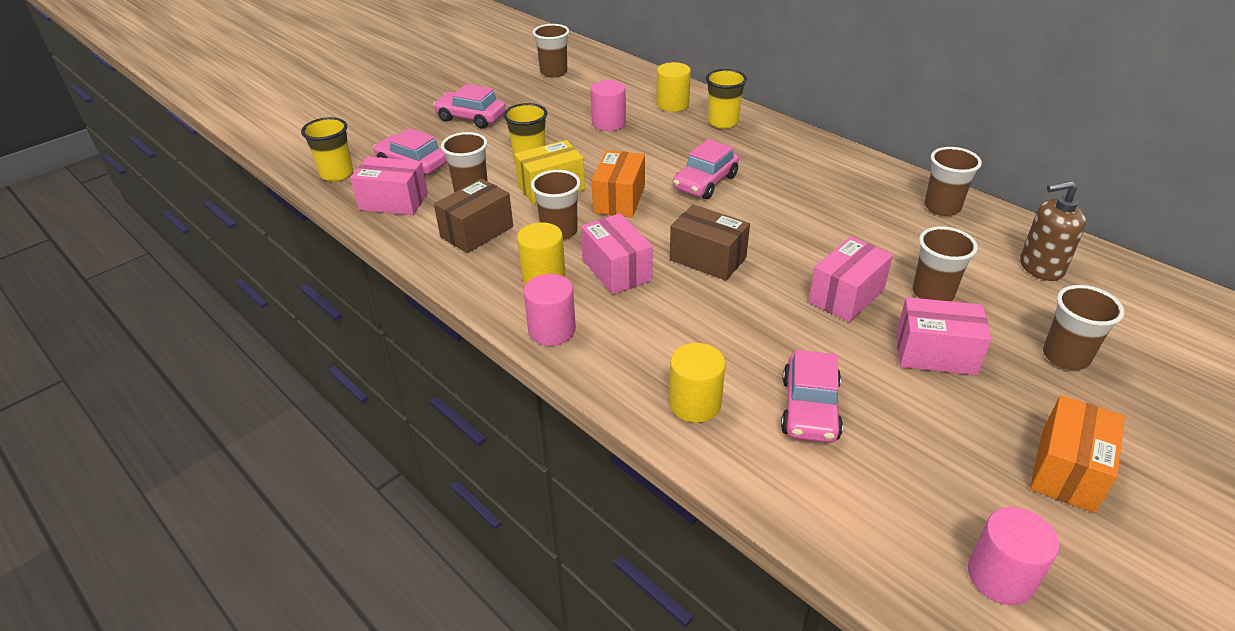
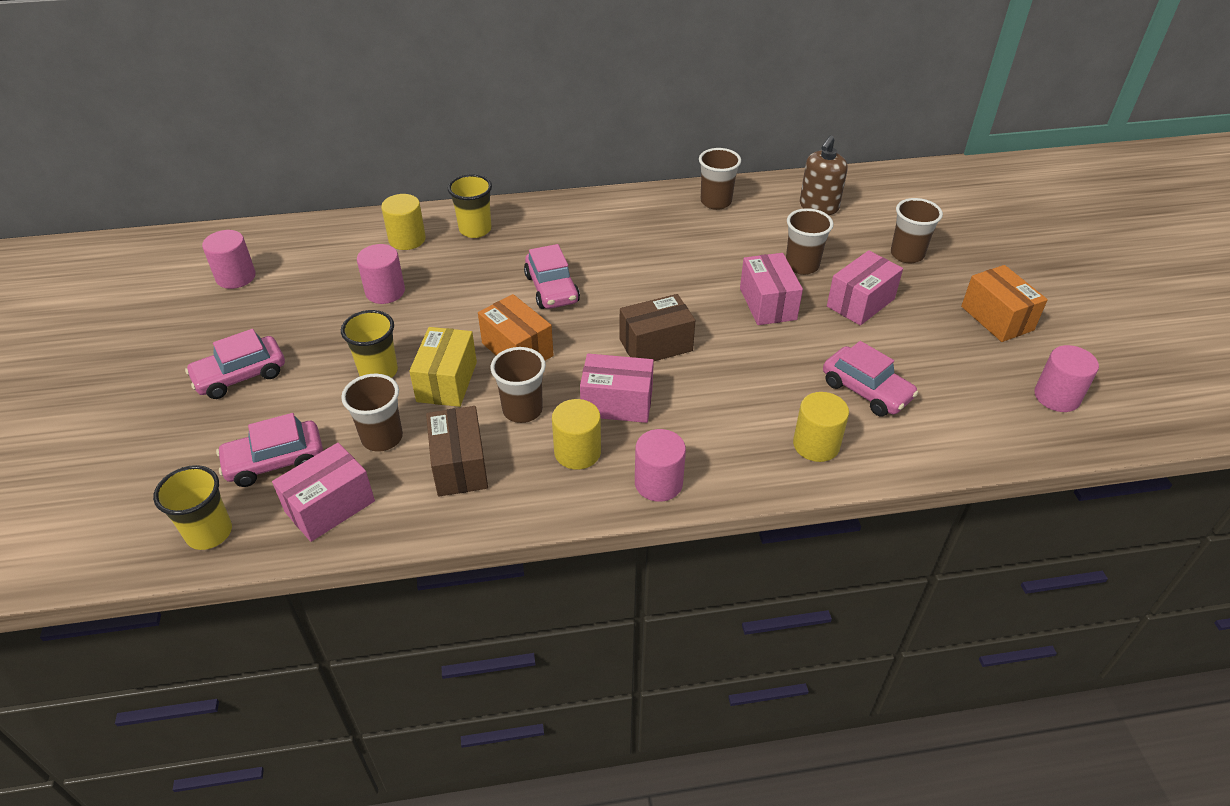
camera: 55 degrees left, 5 degrees up
(553, 72) = (236, 277): brown cup -> pink cylinder

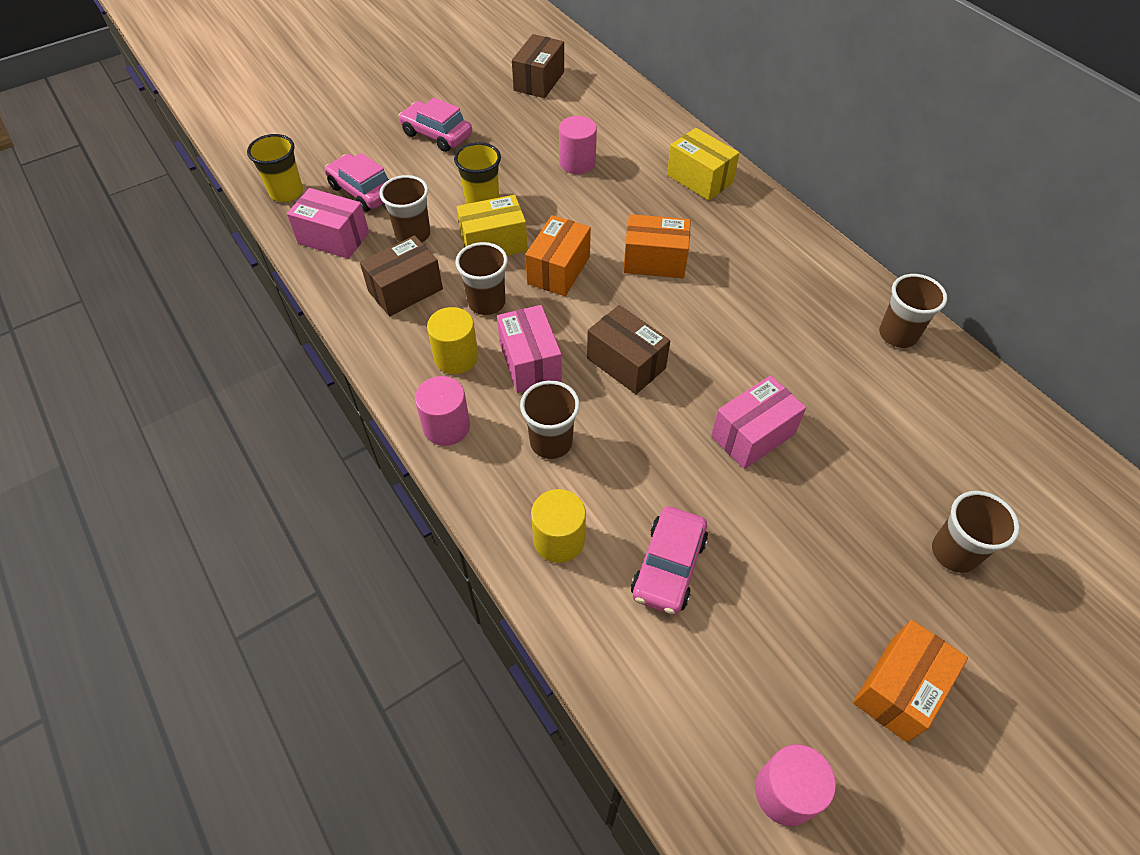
camera: 65 degrees right, 10 degrees up
(236, 277) = (539, 81): pink cylinder -> brown box
(407, 239) = (653, 145): yellow cylinder -> none
(475, 230) = (699, 179): yellow cup -> yellow box
(552, 289) = (654, 261): pink car -> orange box
(802, 265) = (844, 448): brown cup -> brown cup (551, 442)
(818, 207) = (975, 433): brown soap dispenser -> none
(860, 303) = (819, 524): pink box -> none

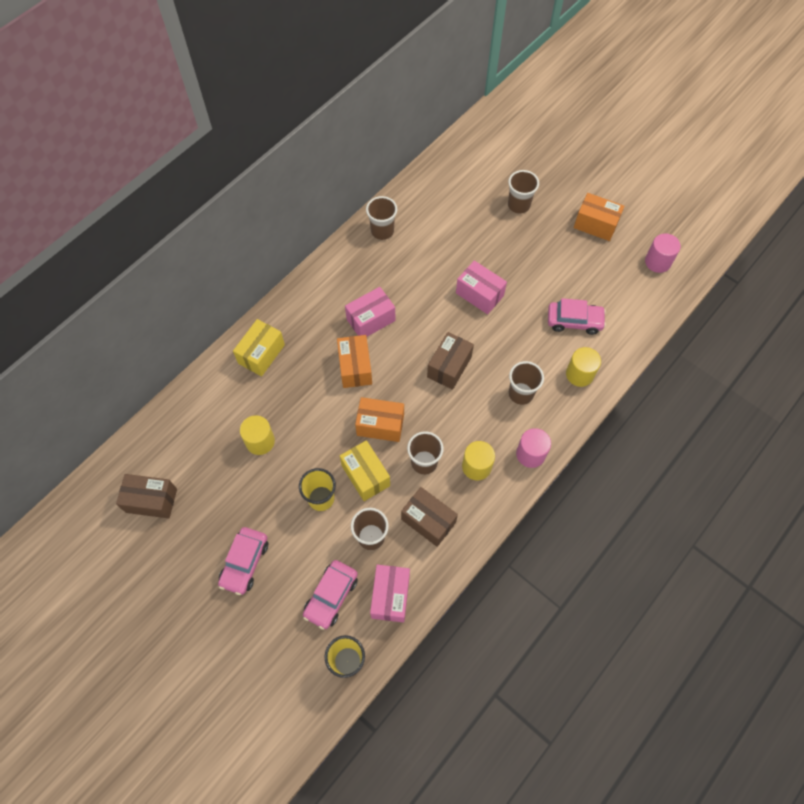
camera: 105 degrees left, 10 degrees up
(530, 362) = (466, 421): pink box -> pink box (371, 320)
(577, 163) = (260, 441): pink cylinder -> yellow cylinder

